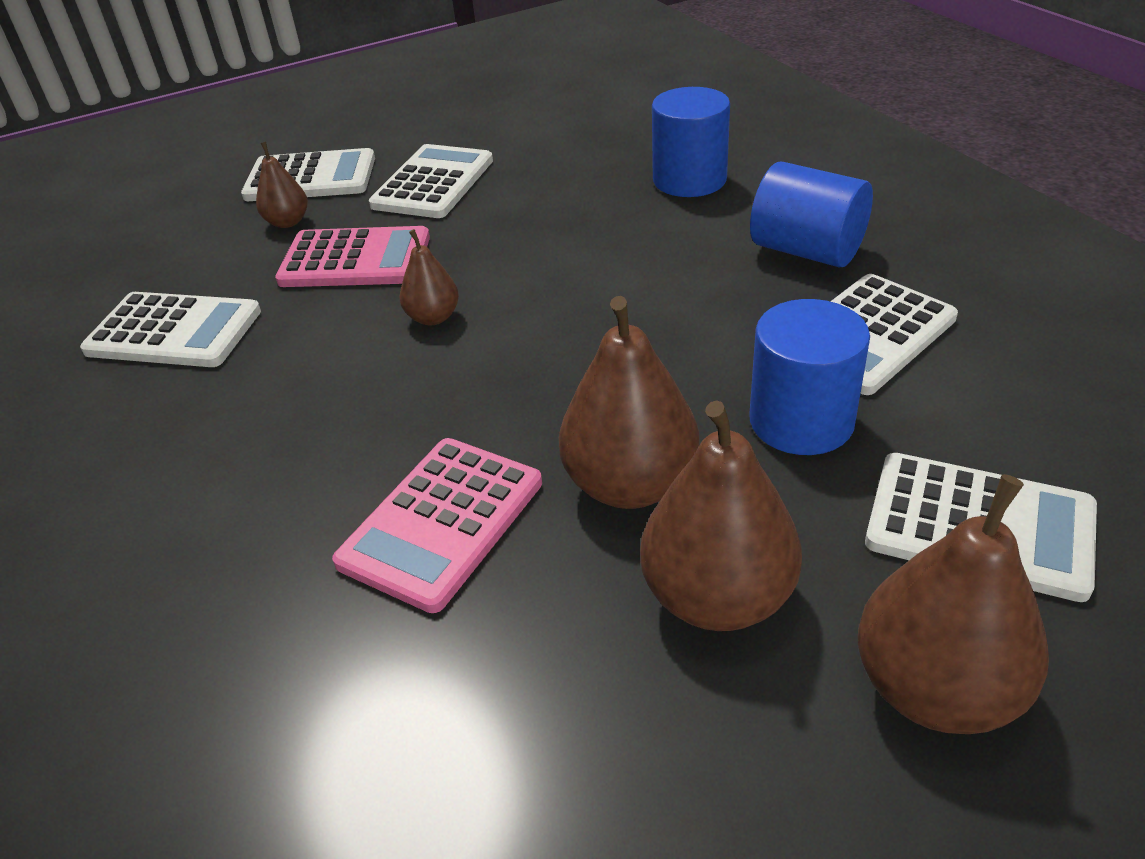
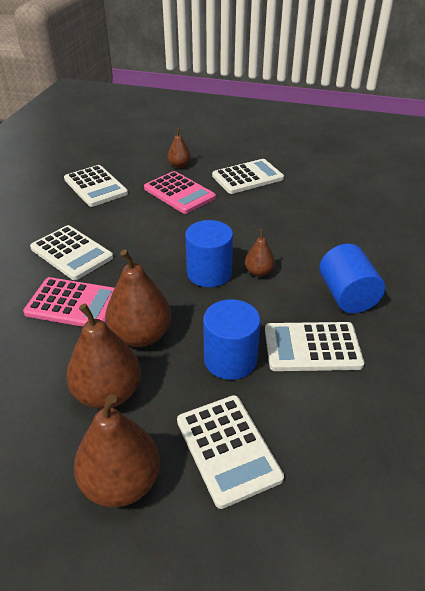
camera: 40 degrees right, 0 degrees up
(310, 177) = (210, 151): white calculator -> white calculator (71, 253)
(433, 317) = (171, 231): brown pear -> brown pear (259, 272)
(442, 522) = (74, 304): pink calculator -> pink calculator turned 150 degrees counterclockwise
(689, 180) = (348, 234): blue cylinder -> blue cylinder (209, 273)

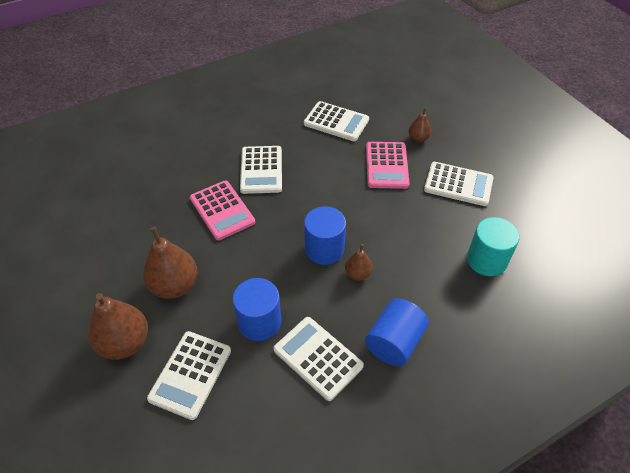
camera: 45 degrees right, 10 degrees up
(95, 186) = (336, 122): white calculator -> white calculator turned 75 degrees counterclockwise
(141, 335) = (231, 262): brown pear -> none
(329, 209) = (486, 260): none -> turquoise cylinder

